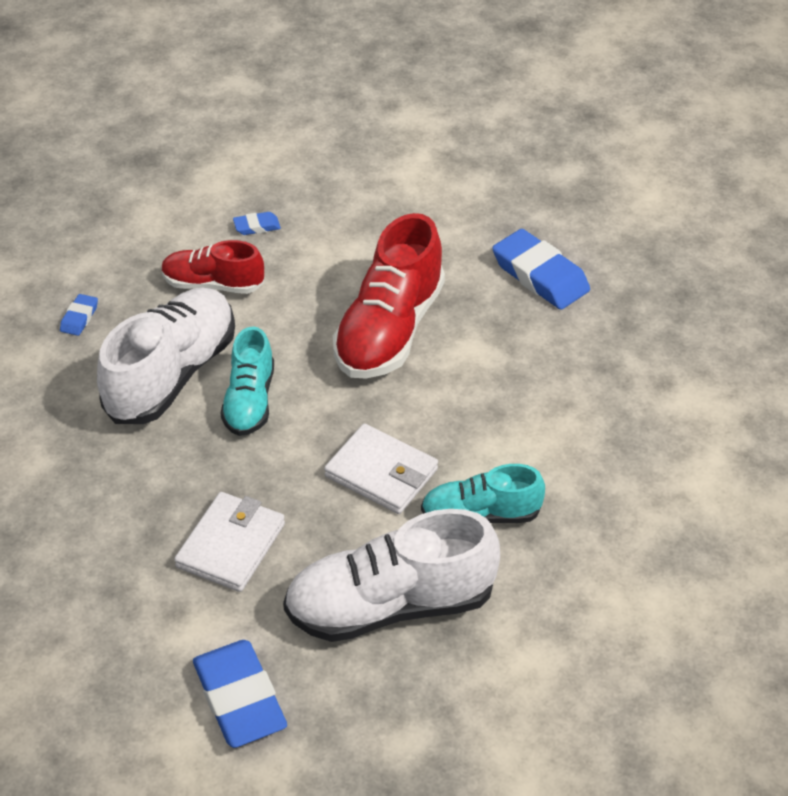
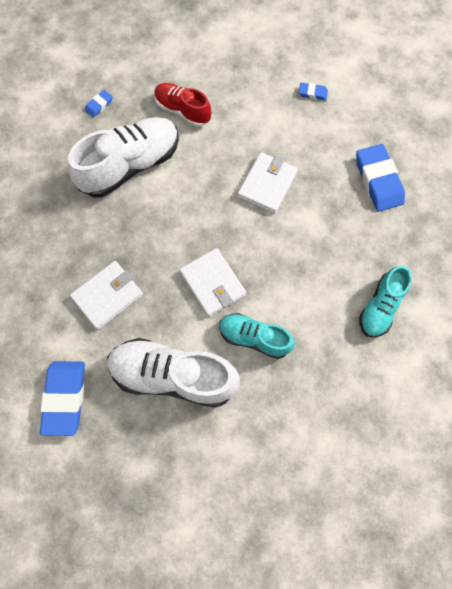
camera: 25 degrees right, 25 degrees up
(250, 401) = (164, 202): turquoise shoe -> turquoise shoe (380, 307)
(257, 226) = (227, 78): blue eraser -> blue eraser (312, 93)
(389, 330) = (267, 184): red shoe -> white wallet

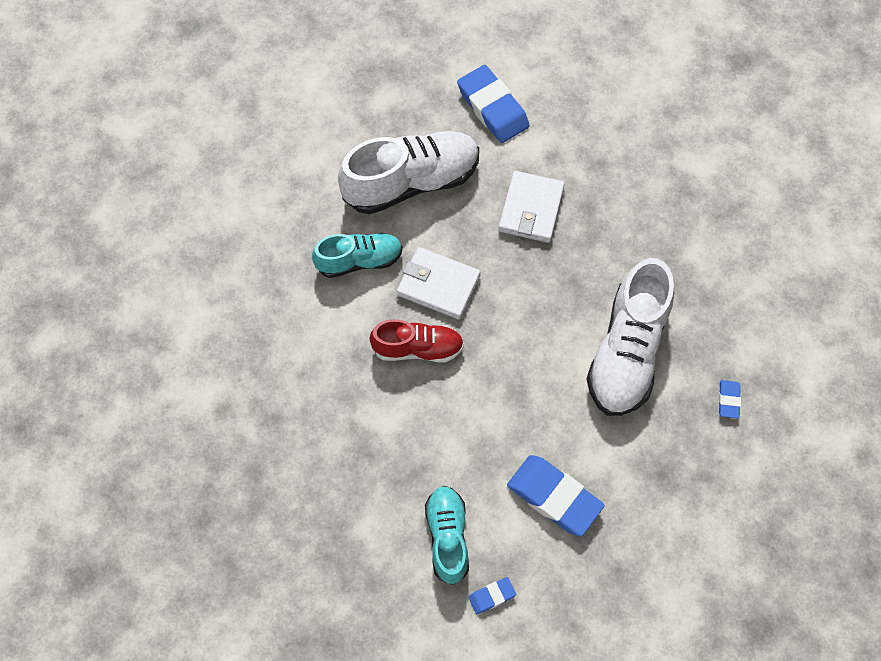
camera: 145 degrees right, 5 degrees down
(183, 111) = (628, 459): red shoe -> red shoe (418, 348)
(267, 184) = (460, 430): white wallet -> none
(378, 180) = (335, 522): blue eraser -> blue eraser (554, 497)
(380, 307) = (249, 371): turquoise shoe -> turquoise shoe (447, 537)

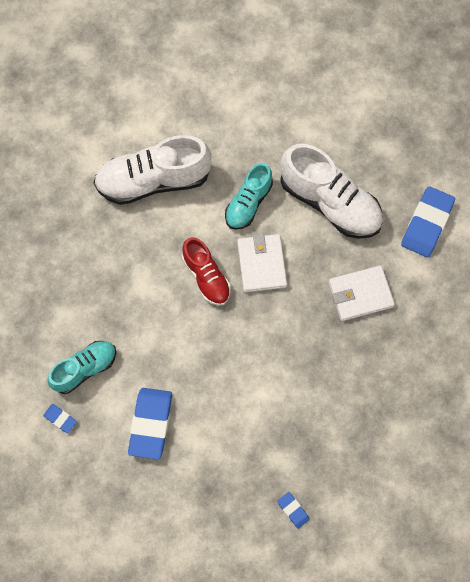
camera: 60 degrees right, 5 degrees up
(359, 260) = (248, 203): turquoise shoe -> turquoise shoe turned 75 degrees clockwise
(627, 352) = (288, 419): white shoe -> white shoe (153, 181)
(728, 400) = (293, 510): blue eraser -> blue eraser turned 75 degrees clockwise

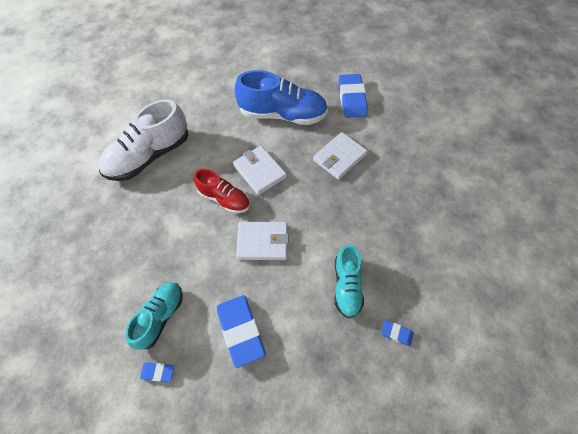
camera: 30 degrees left, 10 degrees down
(219, 347) = (262, 242): none -> white wallet
(248, 203) = (227, 139): turquoise shoe -> turquoise shoe (346, 286)
(330, 203) = (282, 114): white shoe -> blue shoe

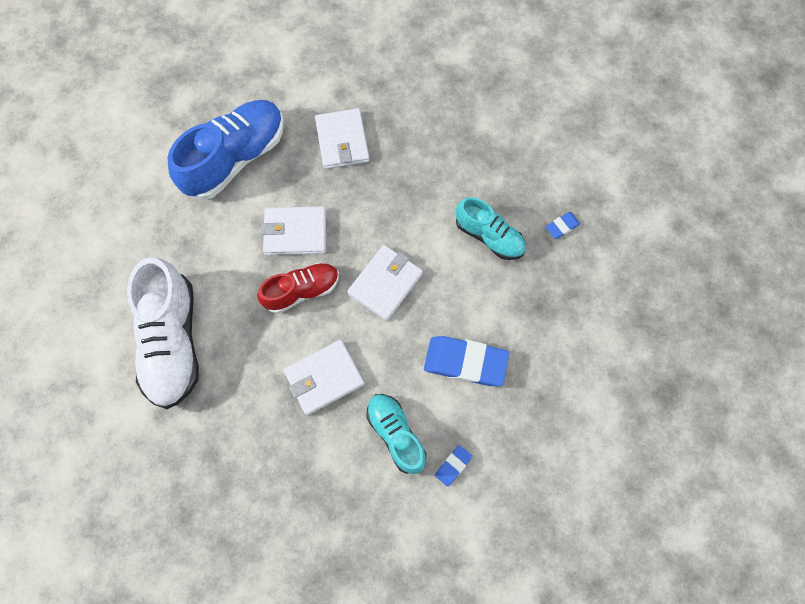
camera: 55 degrees left, 10 degrees up
(174, 247) = (324, 378): none -> white wallet
(352, 99) = (275, 73): blue eraser -> none

